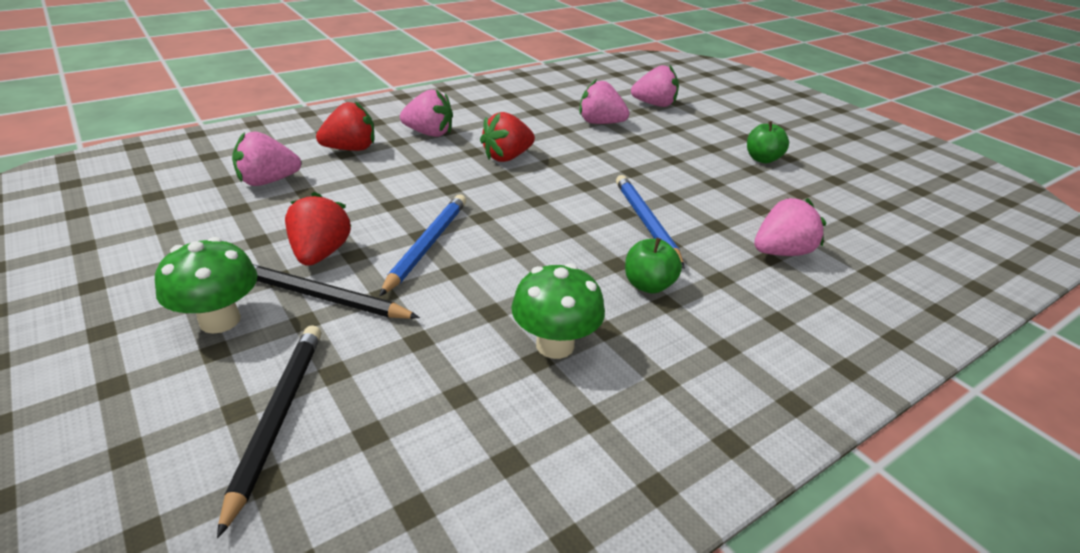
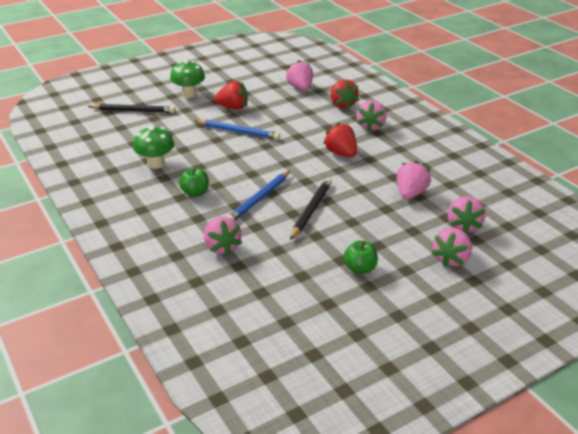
camera: 95 degrees right, 0 degrees up
(322, 297) = (200, 111): black pencil -> black pencil (311, 210)
(646, 222) = (259, 199): blue pencil -> blue pencil turned 135 degrees clockwise
(715, 115) = (451, 259): none -> pink strawberry

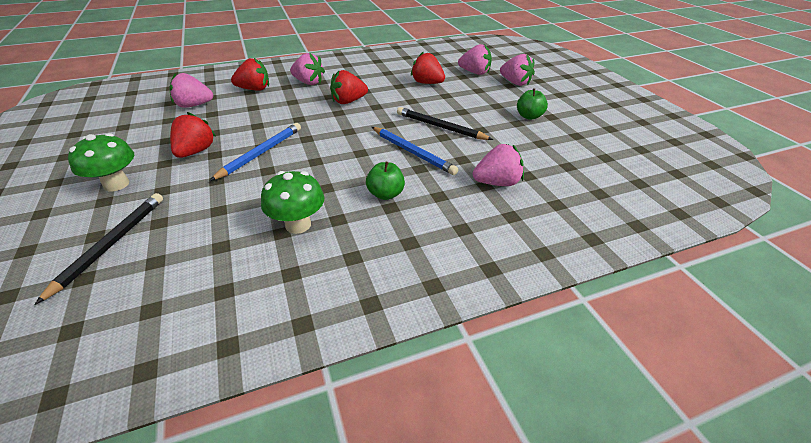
camera: 80 degrees left, 5 degrees up
(410, 193) = (427, 83): pink strawberry -> red strawberry

